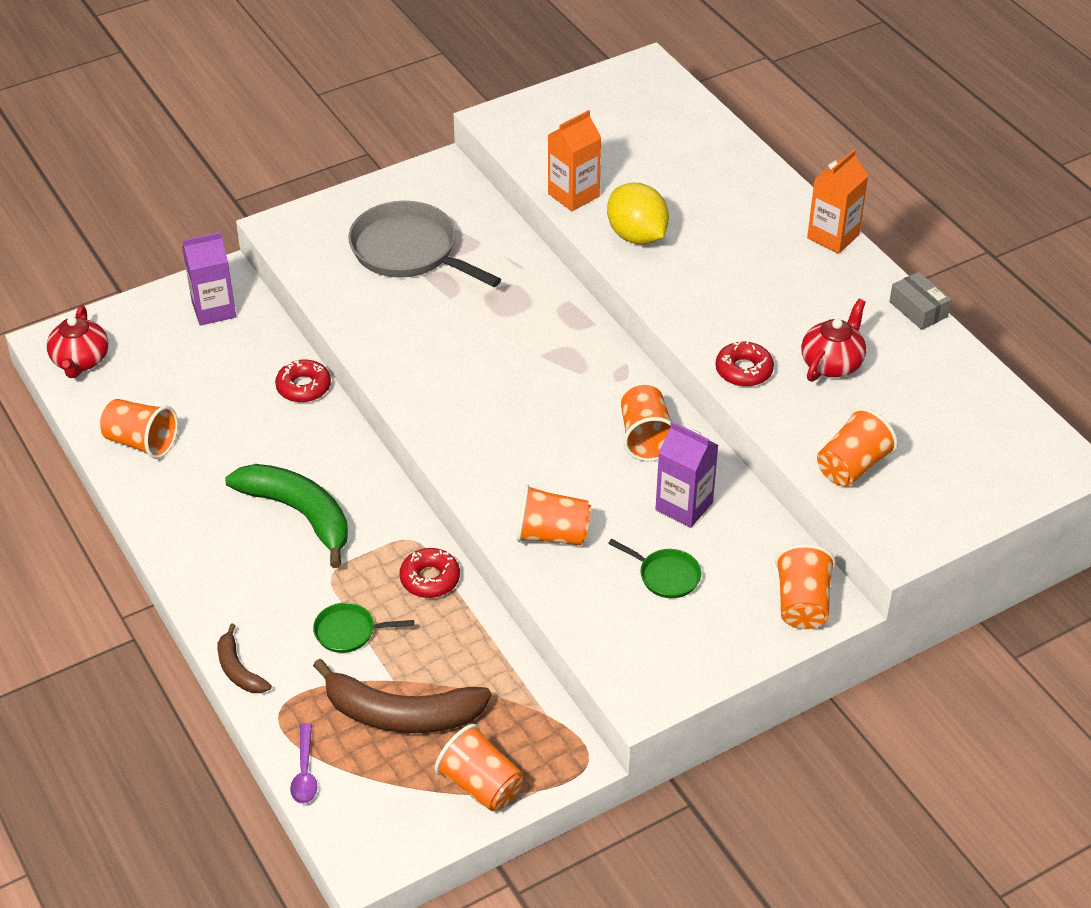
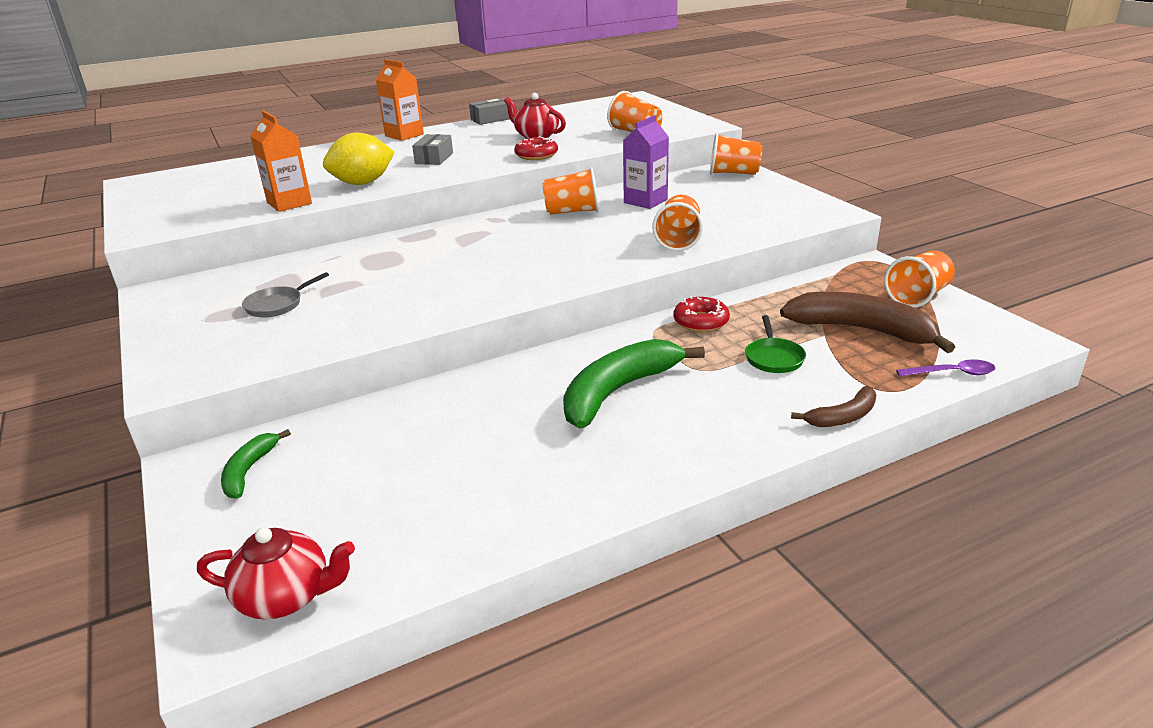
camera: 85 degrees left, 15 degrees down
(141, 442) = (482, 516): orange cup -> none
(214, 310) = (249, 471): purple carton -> green banana
(303, 387) = (423, 397): red donut -> none
(401, 714) = (861, 330): brown banana -> brown banana turned 75 degrees counterclockwise
(409, 251) = (277, 305): grey pan -> grey pan, size x0.48
(666, 576) = (716, 206): green pan -> none
(730, 279) = (434, 158): none -> grey box

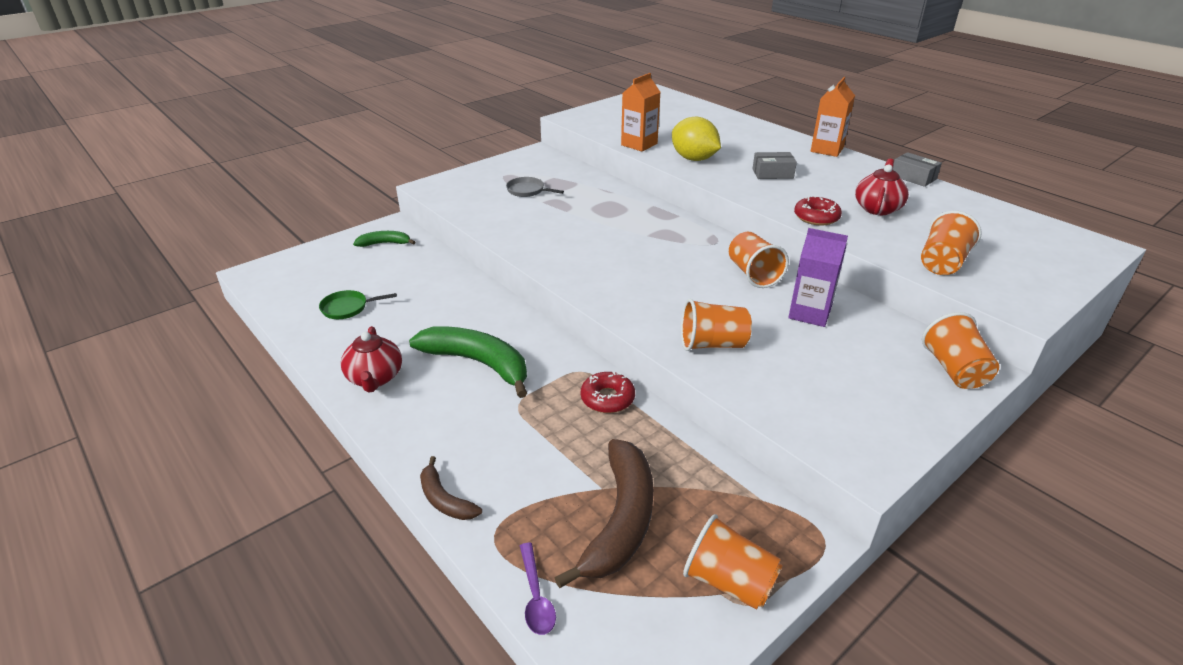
camera: 75 degrees right, 5 degrees up
(286, 597) = (278, 282): red teapot -> red teapot (375, 378)
(773, 357) = (546, 451): green pan -> green pan (348, 308)

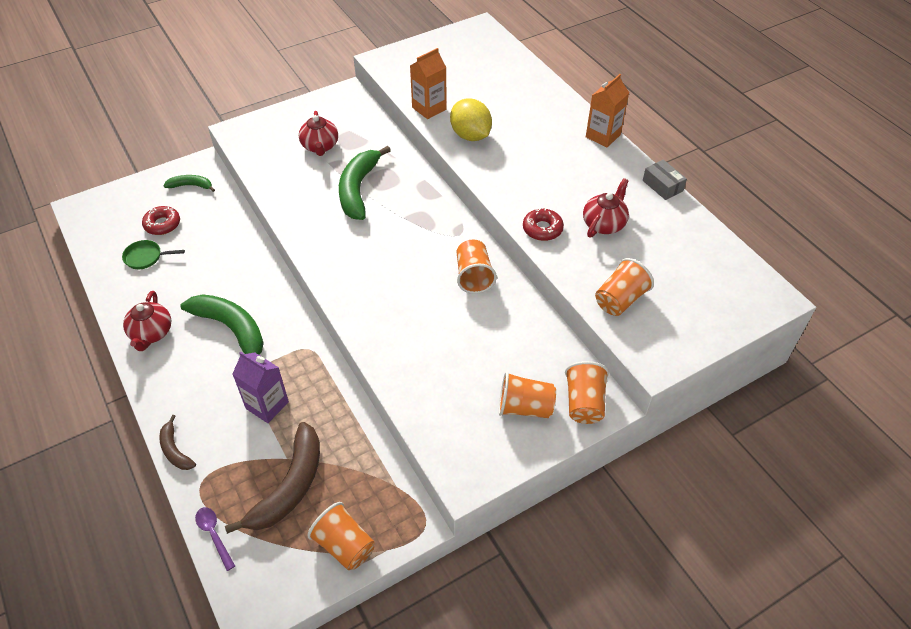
camera: 10 degrees right, 15 degrees up
(528, 191) = (320, 146): grey pan -> red teapot
(536, 597) = (214, 534): purple spoon -> purple spoon turned 150 degrees clockwise
(585, 218) = (358, 189): none -> green banana
(607, 398) = (319, 378): red donut -> red donut (162, 224)
(712, 344) = (405, 349): orange cup -> orange cup (524, 407)
(772, 173) = (533, 165): grey box -> none
(809, 313) = (499, 327): purple carton -> purple carton (267, 405)

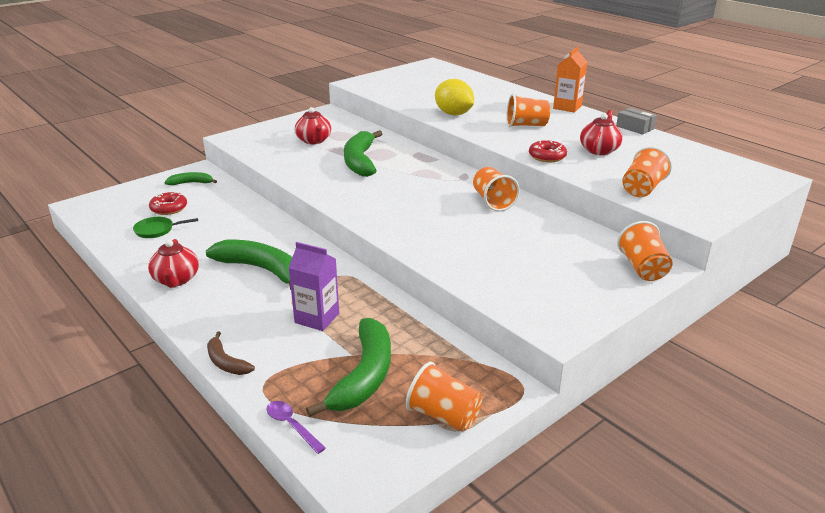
camera: 10 degrees left, 20 degrees down
(290, 486) = (364, 376): brown banana -> green banana
(429, 108) = (409, 103): orange carton -> none
(524, 407) = (588, 277): orange cup -> orange cup (526, 125)

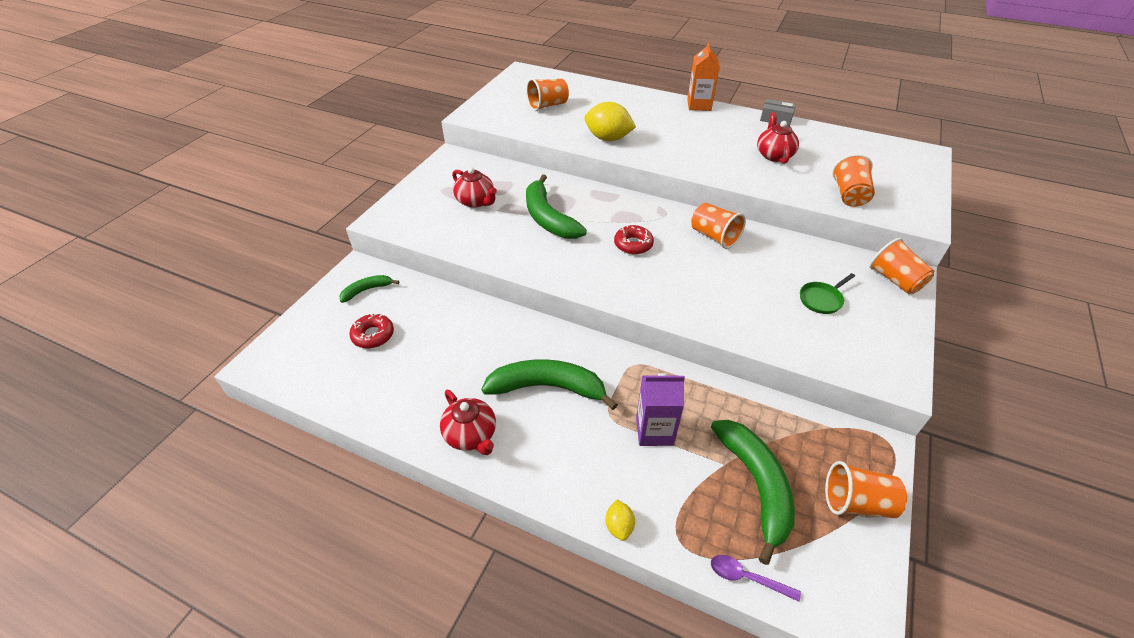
camera: 25 degrees left, 15 degrees up
(157, 230) = (387, 371): green pan -> green pan (822, 299)
(226, 362) = (619, 526): brown banana -> yellow lemon
(526, 125) = (686, 138): orange cup -> orange cup (547, 105)
(547, 156) = (740, 175): red donut -> red donut (633, 244)

